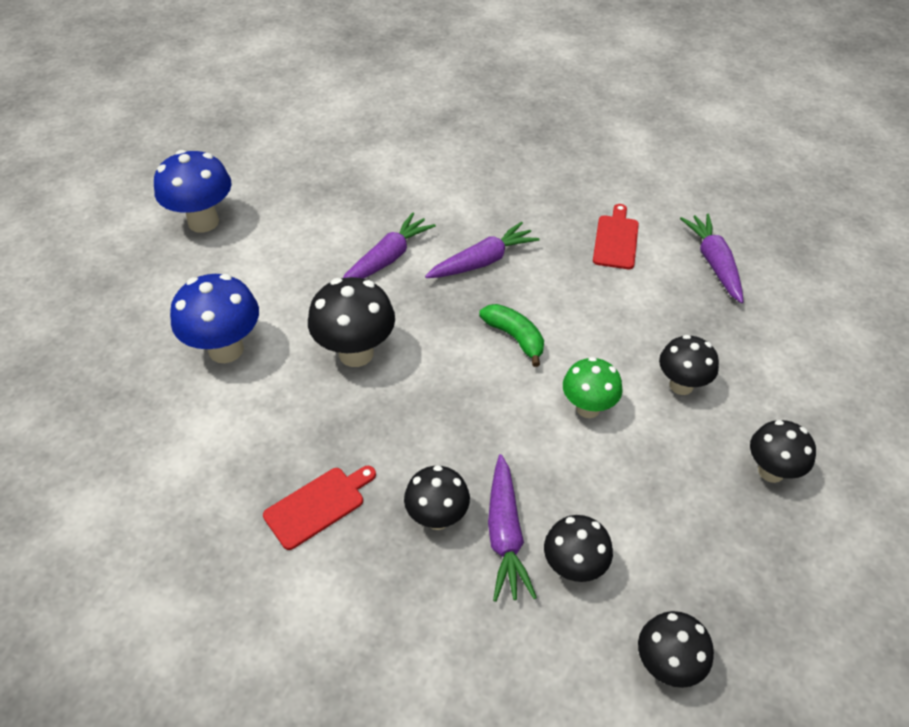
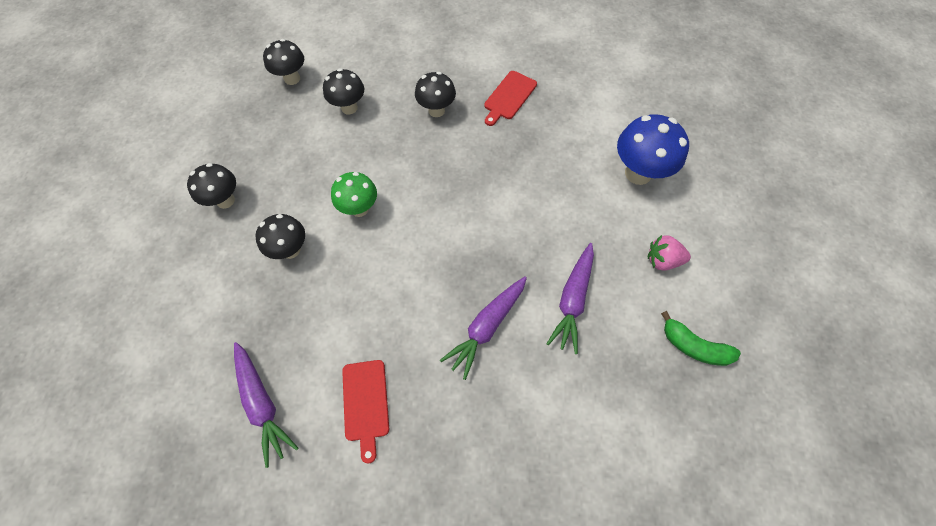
camera: 160 degrees right, 15 degrees up
(203, 222) = (760, 287): blue mushroom -> none
(274, 265) = (662, 260): none -> pink strawberry
(356, 353) = (544, 199): black mushroom -> none
(505, 535) = (393, 113): purple carrot -> none
(515, 337) = (431, 252): green banana -> green banana (694, 346)

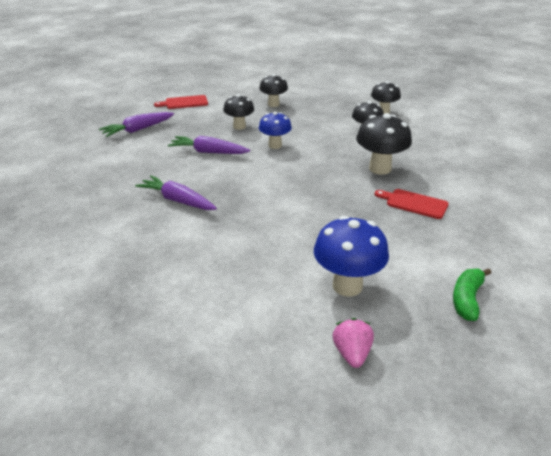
camera: 85 degrees right, 30 degrees down
(359, 209) = (275, 145): green mushroom -> blue mushroom
(366, 403) = (130, 159): red cutting board -> red cutting board (184, 103)
(436, 110) = (380, 168): black mushroom -> black mushroom, size x1.52
(572, 300) = (197, 241): purple carrot -> purple carrot (208, 152)
(662, 260) = (240, 299): pink strawberry -> pink strawberry (352, 353)
(694, 346) = (144, 316): green banana -> green banana (467, 299)

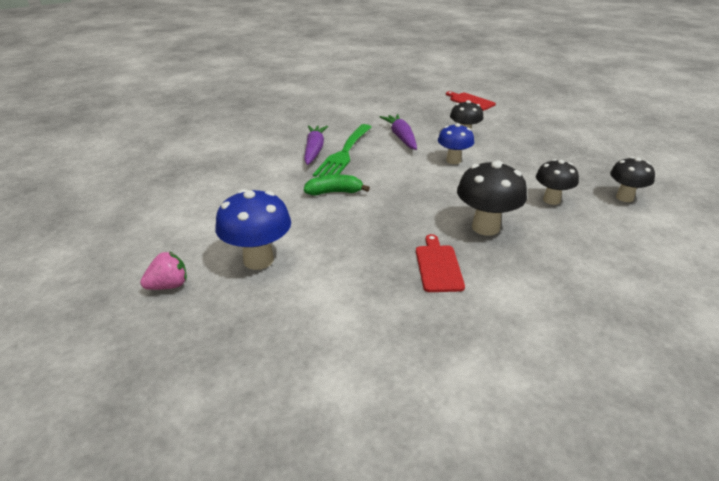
camera: 60 degrees right, 0 degrees up
(137, 130) = (398, 102): purple carrot -> none
(204, 187) = (344, 153): none -> green fork
(273, 104) = (533, 136): black mushroom -> none
(467, 299) = (287, 340): green banana -> green banana (334, 192)

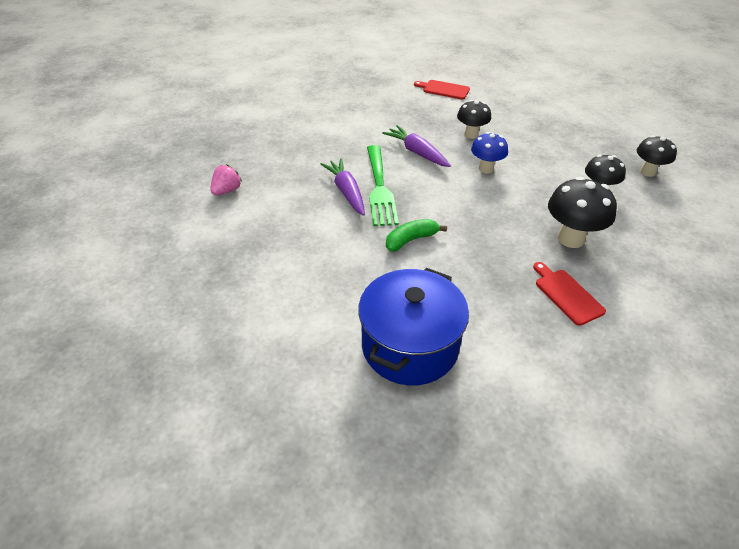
camera: 25 degrees left, 10 degrees up
(169, 285) = (351, 409): pink strawberry -> pink strawberry (227, 191)
(258, 260) = (410, 346): blue mushroom -> blue pot

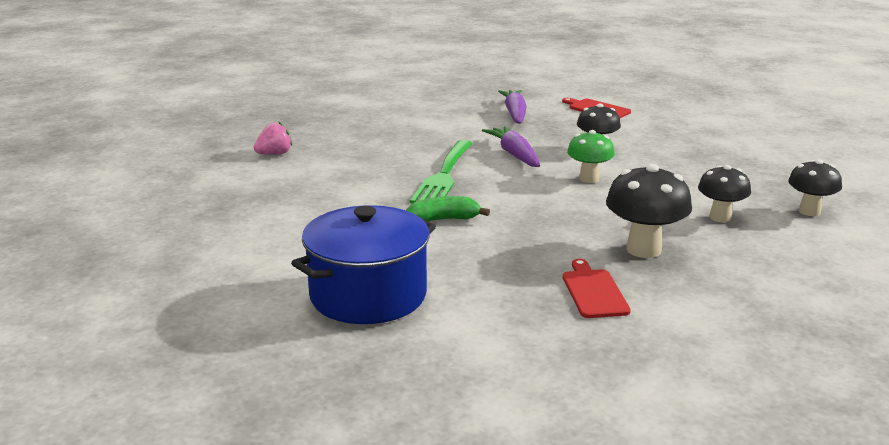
camera: 20 degrees right, 20 degrees down
(346, 192) = (403, 173): purple carrot -> purple carrot (515, 114)
(486, 169) = (588, 179): blue mushroom -> green mushroom

